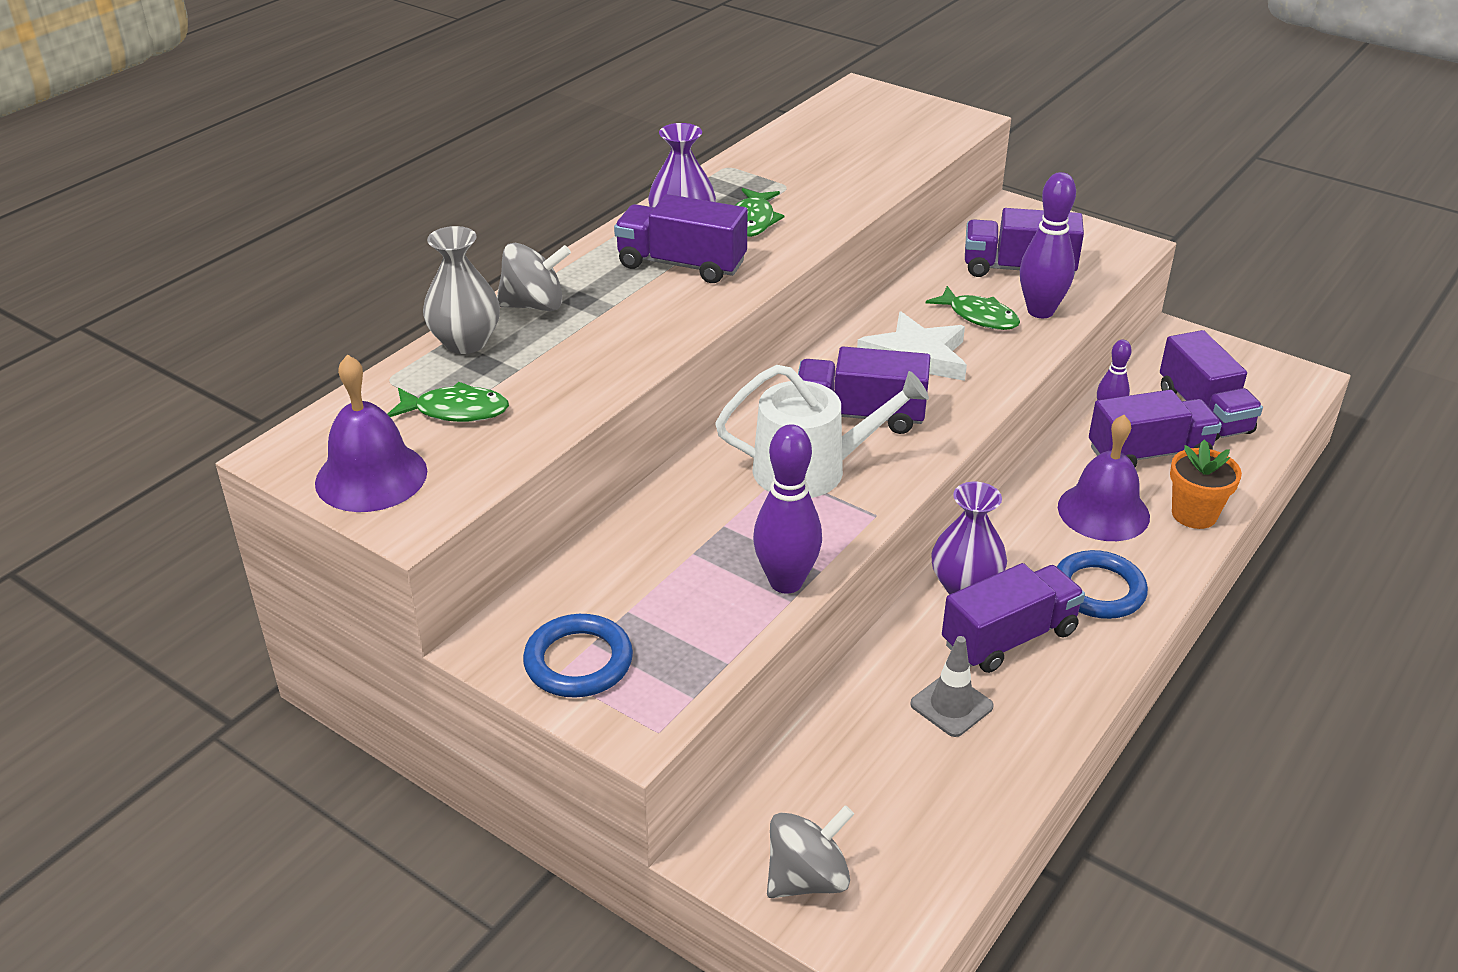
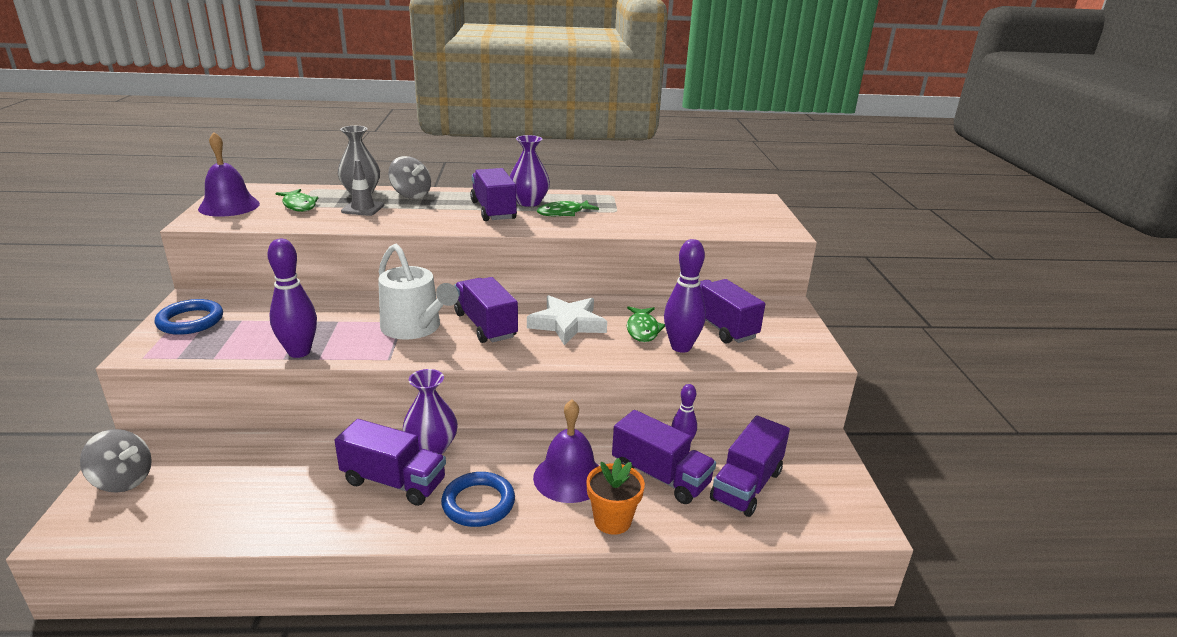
camera: 50 degrees right, 10 degrees down
(951, 705) = (309, 481): grey traffic cone -> grey traffic cone (363, 208)

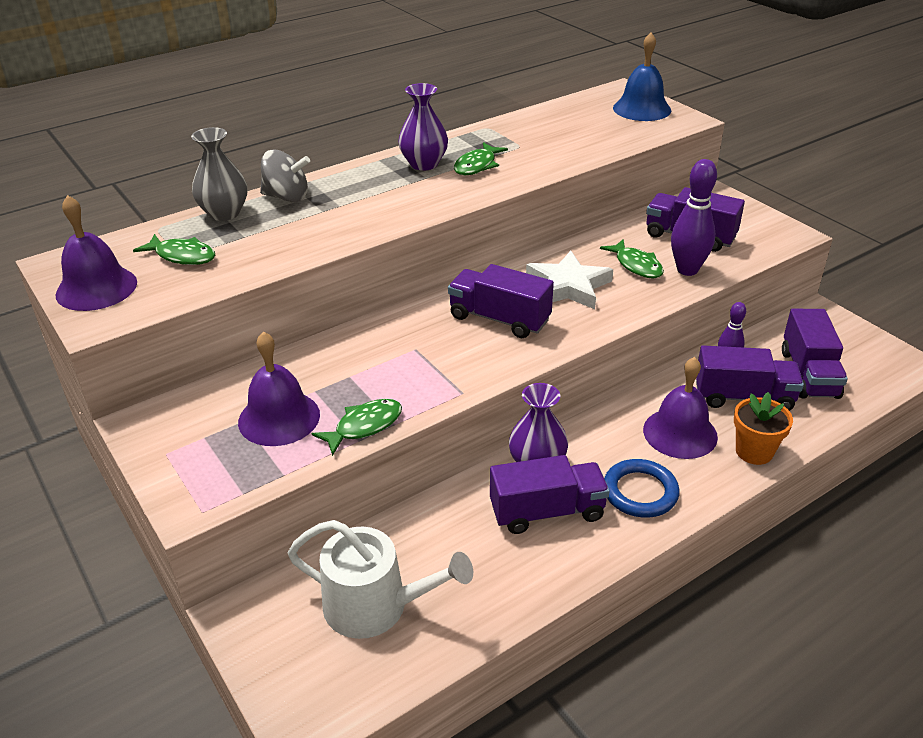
camera: 30 degrees left, 10 degrees up
(123, 480) = (285, 652): grey spinning top -> none
(190, 321) = (185, 448): blue ring -> none
(262, 326) = (279, 418): none -> purple bell
(299, 352) = (364, 426): purple bowling pin -> green fish
(363, 208) = (263, 233): grey traffic cone -> none
(415, 328) = (437, 350): white watering can -> white watering can (375, 606)
(493, 210) = (405, 187): purple truck -> none
(755, 215) = (642, 109): none -> blue bell

